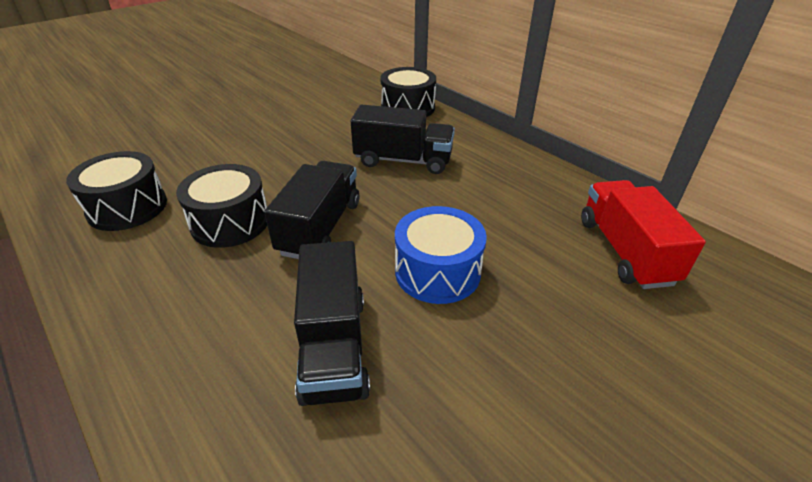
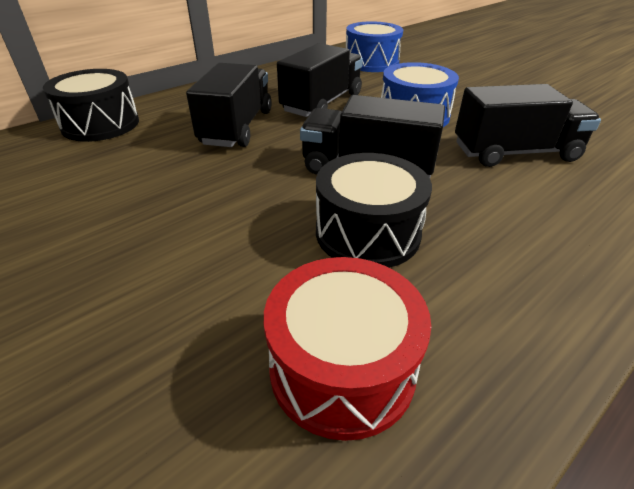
camera: 90 degrees left, 0 degrees up
(127, 207) = (342, 368): black drum -> red drum
(464, 205) = (322, 103): none -> black truck
(625, 251) = (371, 63): red truck -> blue drum

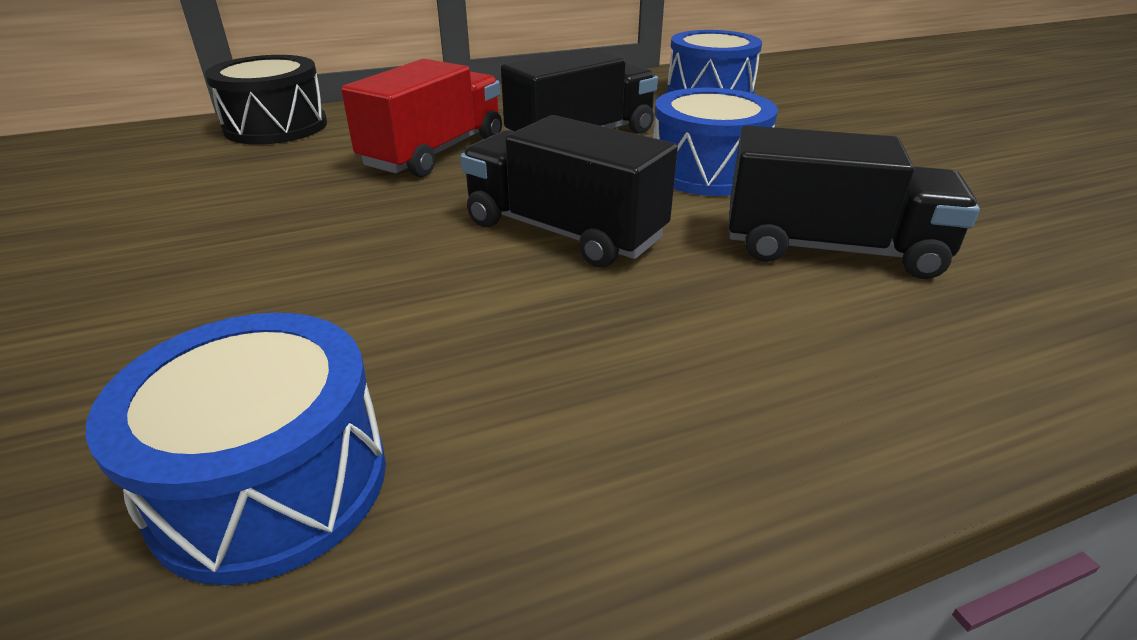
camera: 20 degrees right, 5 degrees down
(237, 127) = (434, 152): black truck -> red truck
(342, 368) = (271, 483): red drum -> blue drum
(367, 233) = (480, 316): black drum -> none

